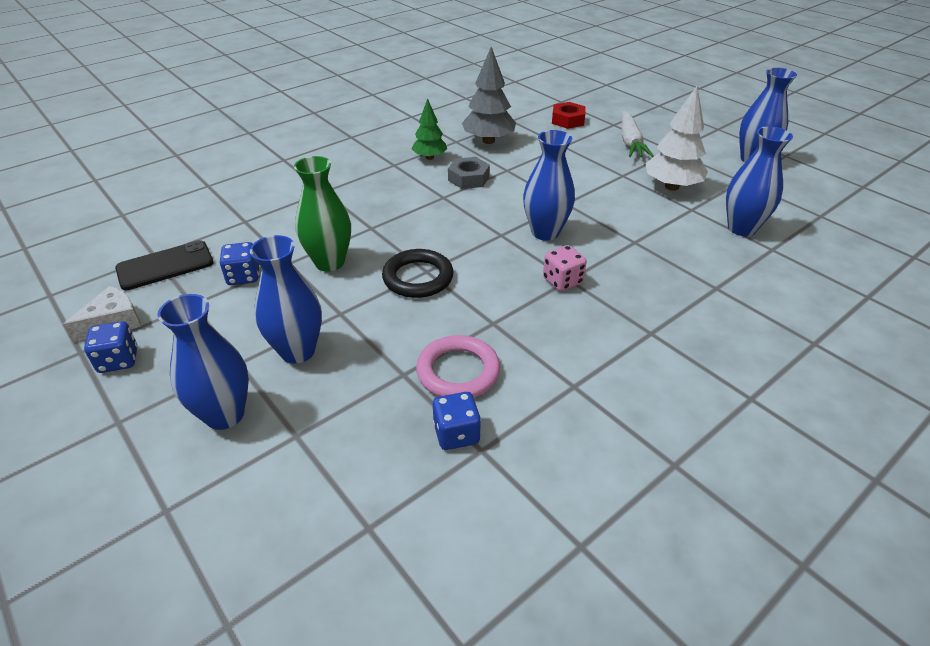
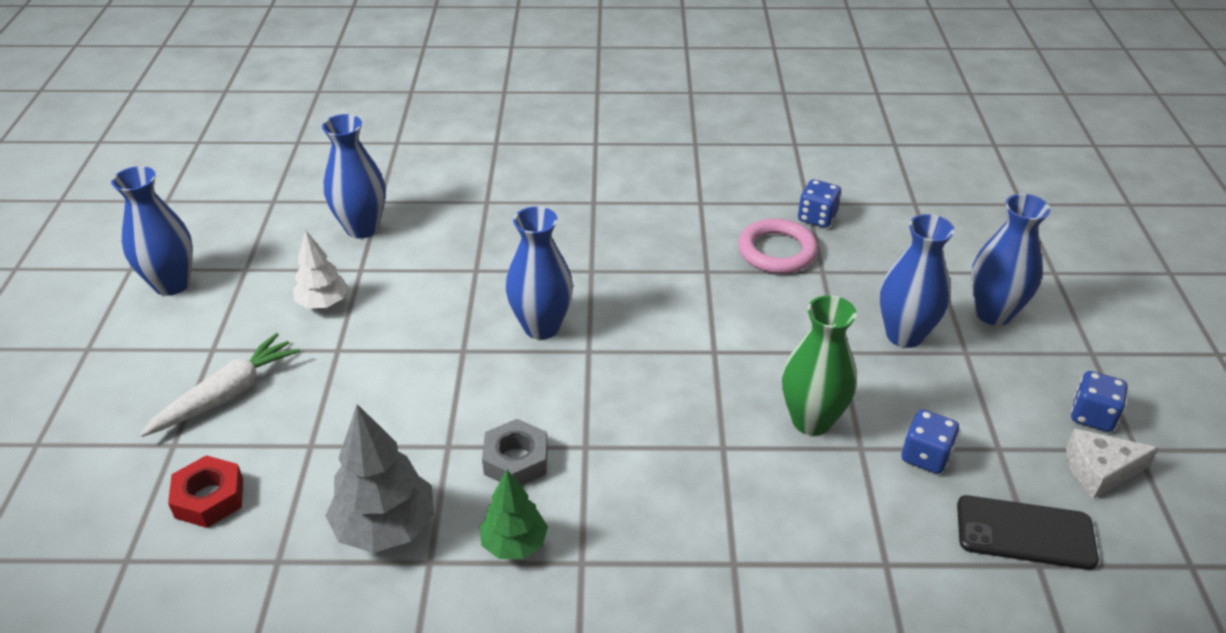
camera: 140 degrees left, 0 degrees up
(418, 278) = (731, 348): black ring -> none
(562, 281) = (600, 272): pink dice -> none
(672, 186) = (323, 303): white tree -> white tree, size x0.64

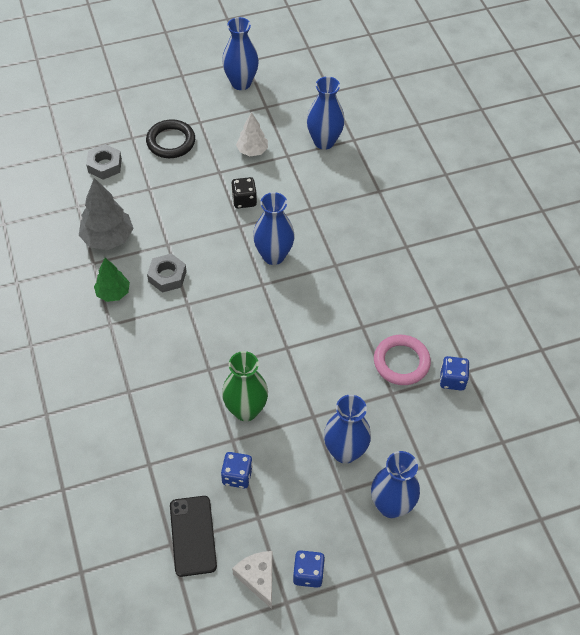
camera: 70 degrees right, 15 degrees up
(209, 498) = (105, 165): red nut -> grey nut
(227, 394) = (171, 142): white carrot -> black ring
(415, 334) = (244, 200): none -> black dice

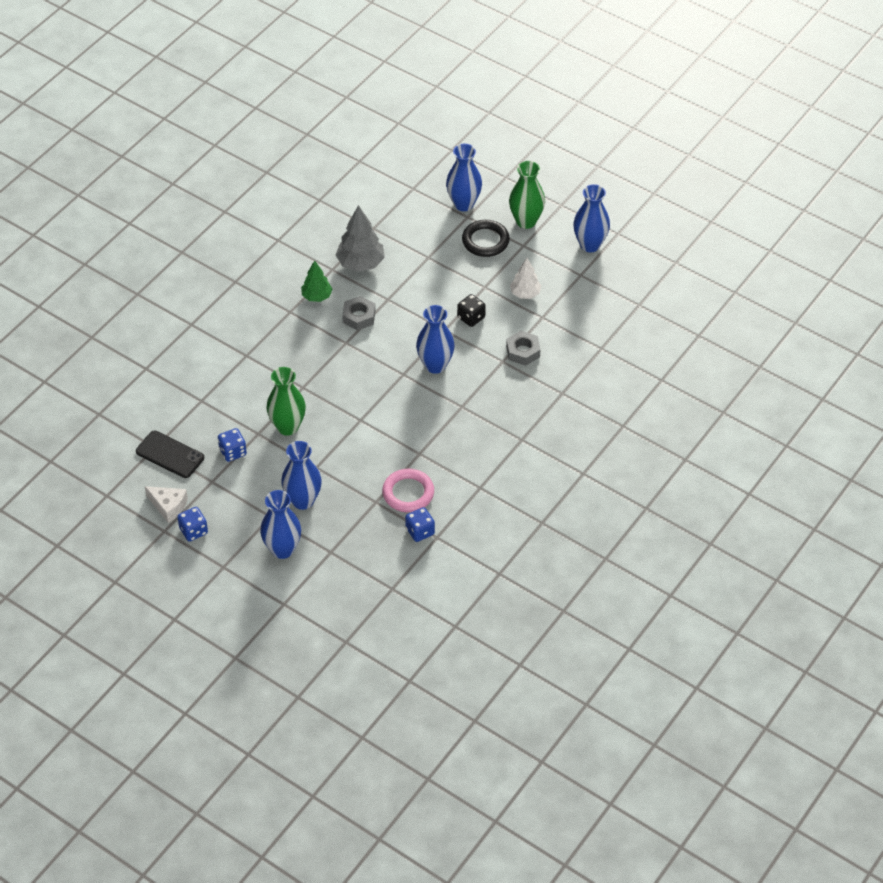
camera: 55 degrees right, 5 degrees down
(105, 165) = (424, 219): grey nut -> grey nut (523, 351)
(176, 105) = (526, 221): none -> green vase
(193, 535) = (170, 454): black phone -> black phone turned 75 degrees clockwise
(258, 578) = (168, 506): white cheese -> white cheese turned 90 degrees clockwise
(324, 141) = (579, 331): blue vase -> blue vase (463, 204)

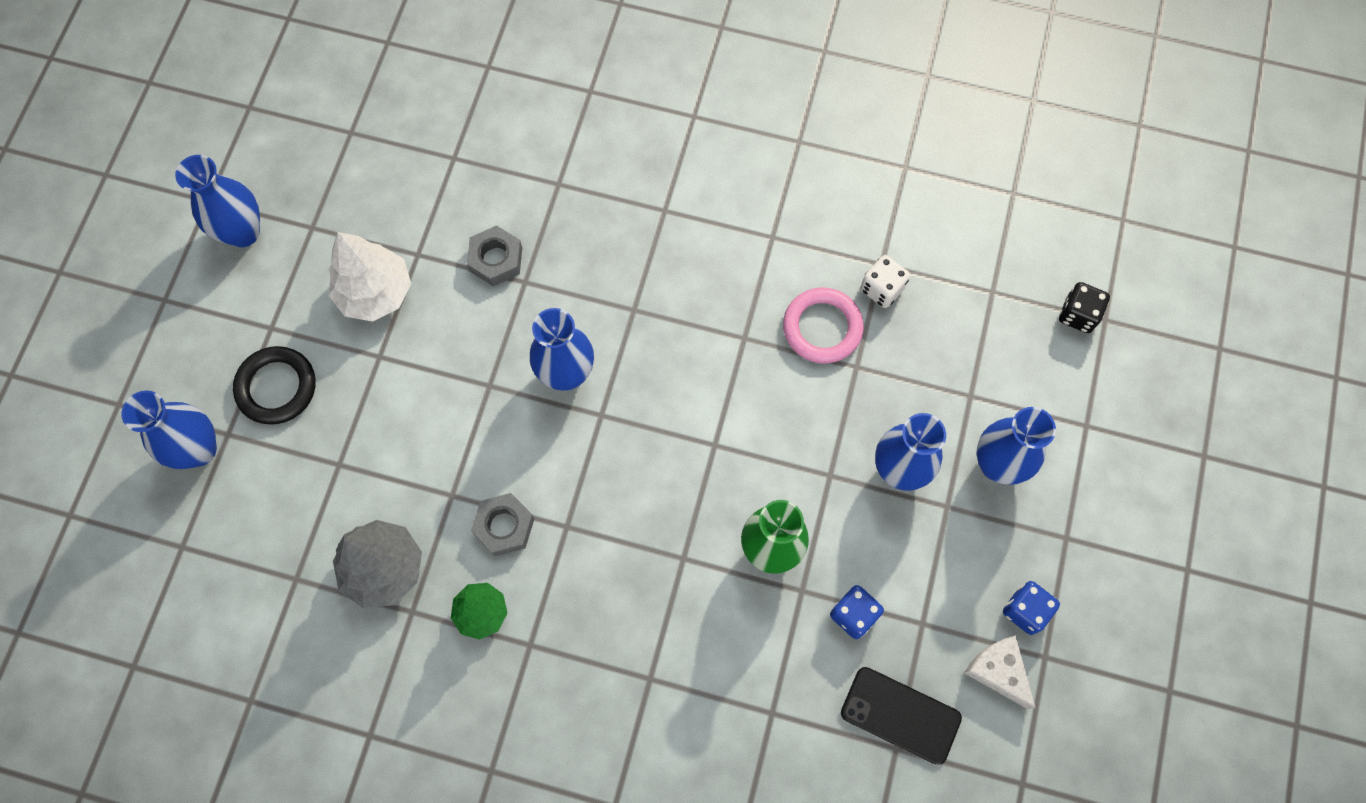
camera: 110 degrees left, 20 degrees up
(168, 506) = (998, 671): white cheese -> white cheese turned 45 degrees counterclockwise
(170, 454) = (900, 715): black phone -> black phone turned 75 degrees counterclockwise
(420, 531) = (882, 289): blue dice -> white dice
(471, 318) = (451, 354): black dice -> black dice (1078, 314)
(525, 293) = (375, 292): white tree -> white tree, size x1.57
(526, 221) = (215, 340): green vase -> none

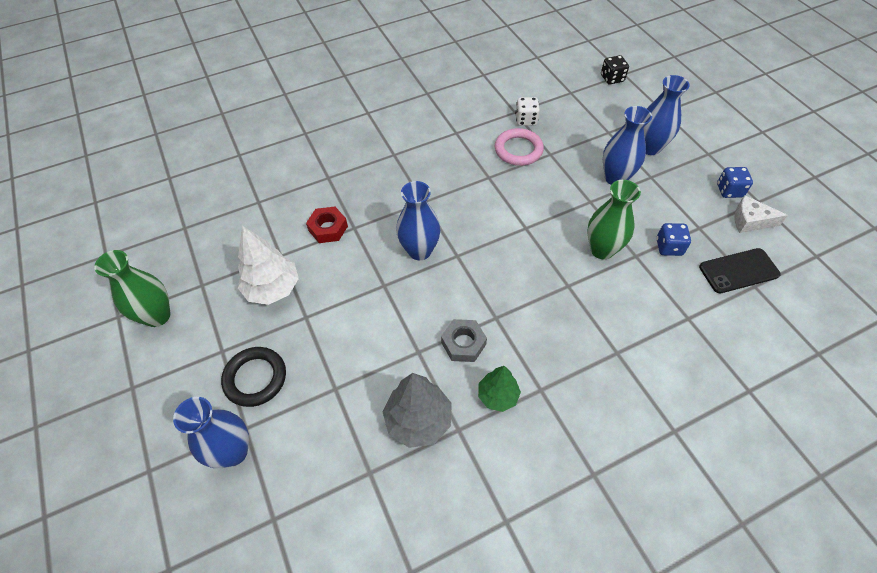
camera: 40 degrees left, 15 degrees down
(243, 232) = (157, 316): blue vase -> green vase
(496, 259) = (328, 228): grey nut -> red nut

